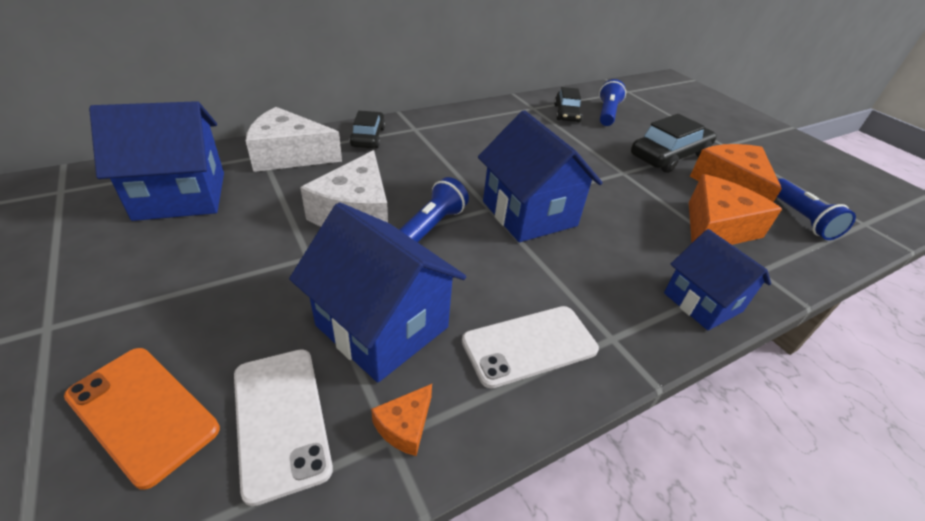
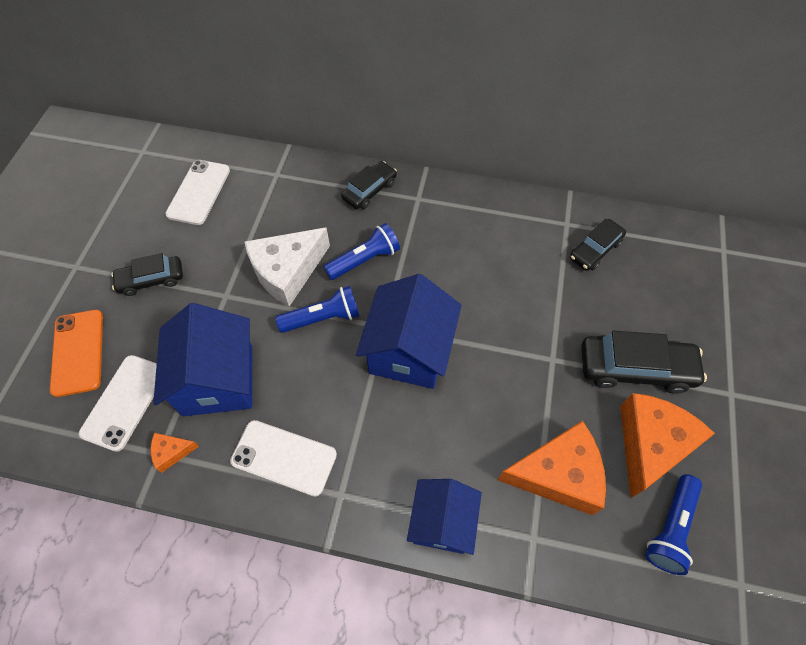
camera: 45 degrees right, 20 degrees up
(181, 196) = (199, 192): blue house -> white phone
(192, 286) = (151, 279): none -> black car
(289, 155) = (294, 183): white cheese -> none
(607, 113) = (644, 272): blue flashlight -> blue flashlight (365, 260)

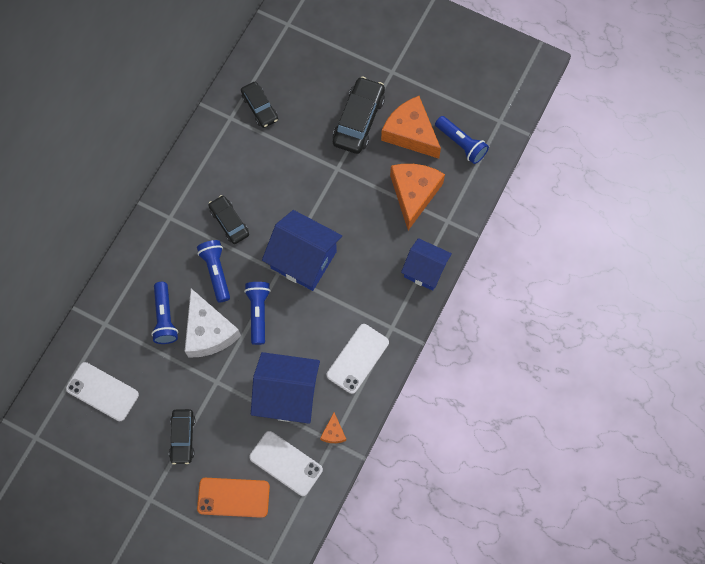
camera: 75 degrees left, 10 degrees up
(295, 225) = (165, 318): none -> blue flashlight
(369, 190) = (149, 252): black car -> black car (229, 222)

